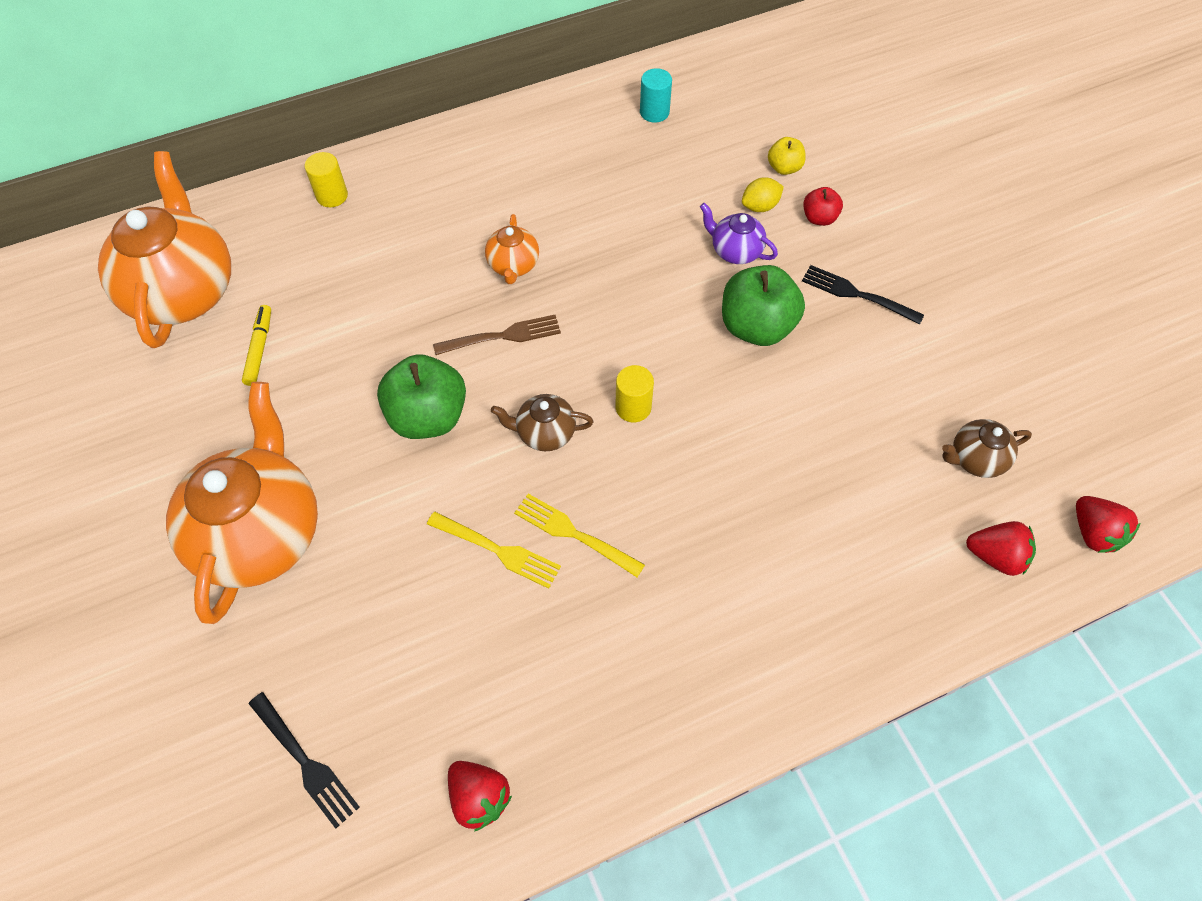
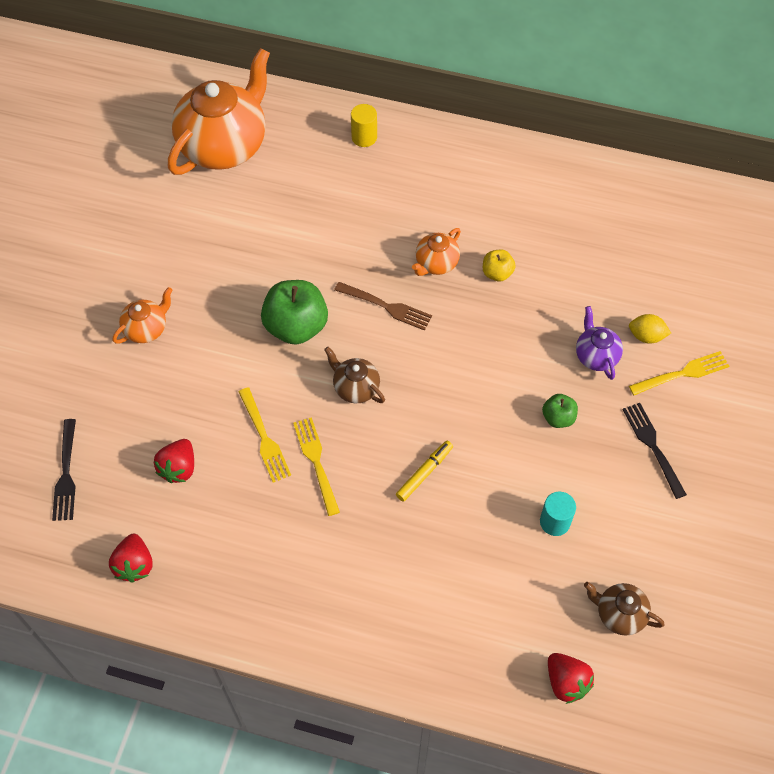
camera: 40 degrees right, 0 degrees up
(259, 349) = (237, 213): yellow marker -> yellow marker (424, 473)
(261, 533) = (146, 329): orange teapot -> orange teapot, size x0.46
(633, 407) = (425, 411): yellow cylinder -> none
(654, 112) = (638, 215): turquoise cylinder -> turquoise cylinder (555, 522)
(756, 327) = (558, 418): green apple -> green apple, size x0.51
(784, 168) = (693, 320): yellow apple -> yellow apple (497, 273)
(819, 218) = (682, 374): red apple -> yellow fork
(1093, 533) = (651, 722): red strawberry -> red strawberry (179, 468)

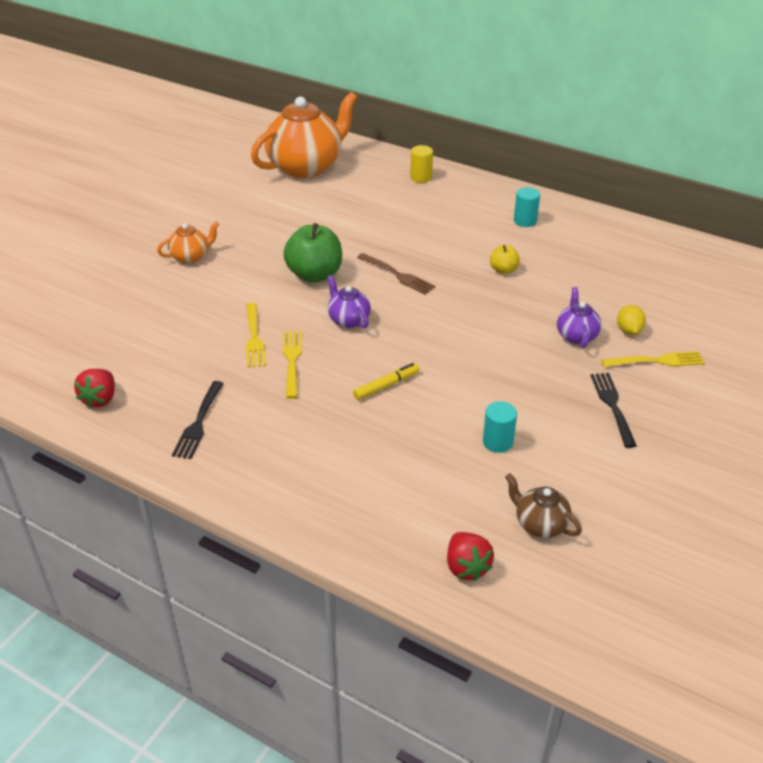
camera: 15 degrees right, 20 degrees down
(66, 473) = (77, 330): black fork -> black fork (199, 422)
(179, 468) = (171, 344): red strawberry -> none
(355, 388) = (348, 320): brown teapot -> purple teapot
(436, 263) = (451, 256): orange teapot -> none
(500, 188) = (525, 221): none -> turquoise cylinder
(558, 418) = (526, 370): green apple -> none
(646, 336) = (629, 330): yellow lemon -> yellow lemon turned 60 degrees clockwise

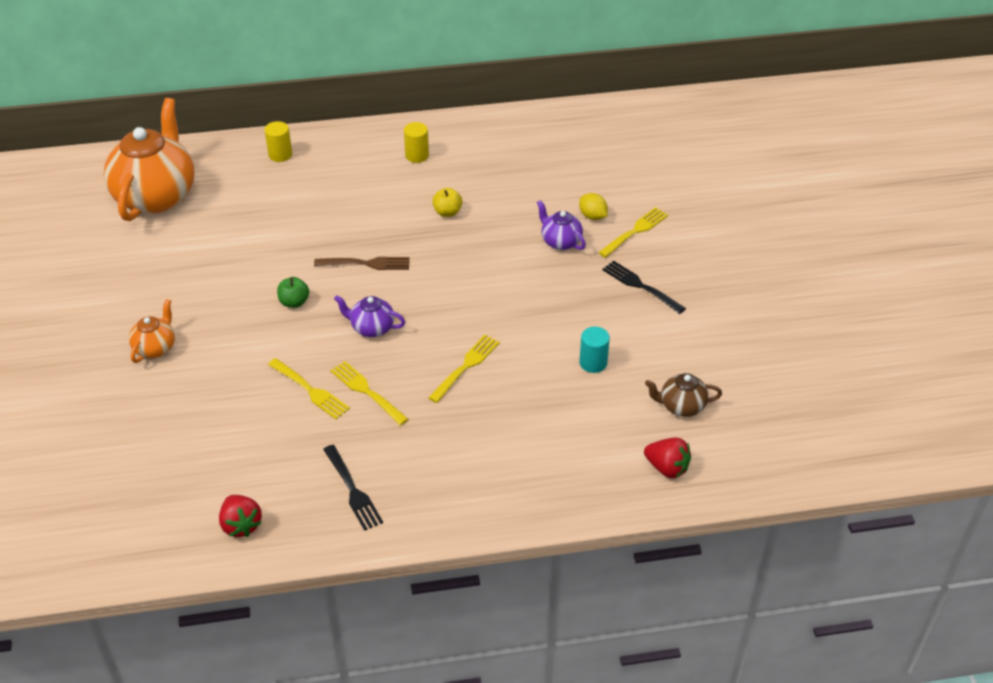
camera: 40 degrees left, 5 degrees up
(315, 274) = (294, 302): green apple -> green apple, size x0.51
(386, 385) = (465, 367): yellow marker -> yellow fork
(525, 221) = (417, 155): turquoise cylinder -> yellow cylinder

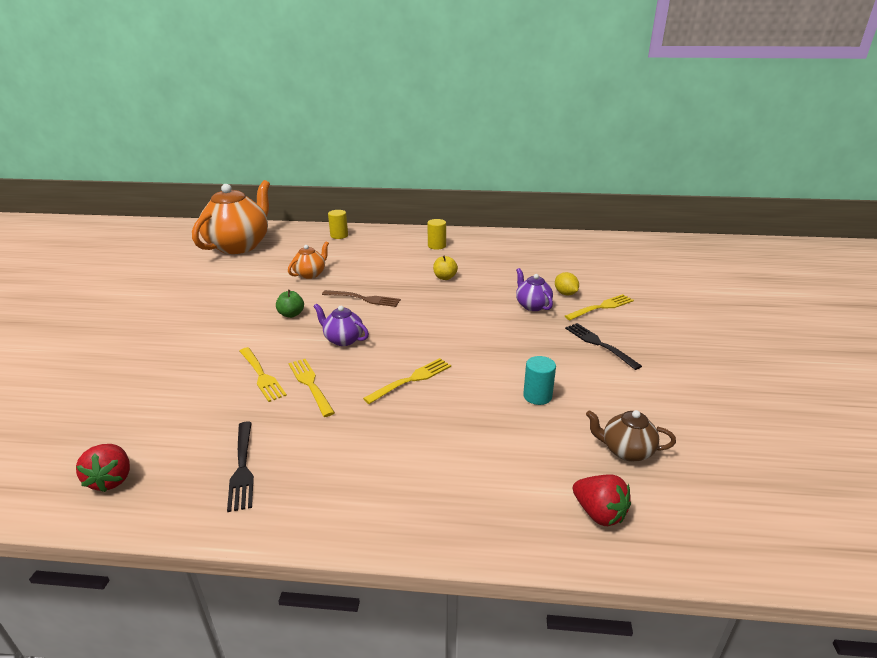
camera: 15 degrees right, 15 degrees down
(155, 348) = (162, 327): orange teapot -> orange teapot (310, 274)

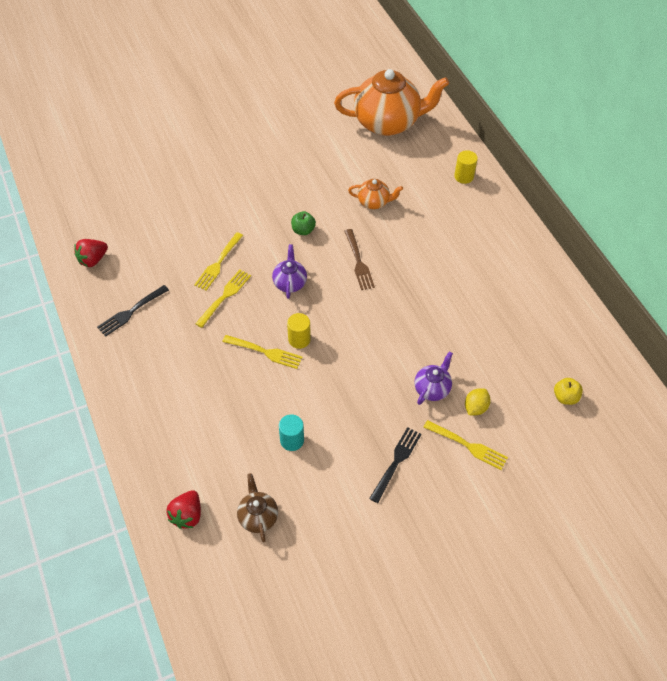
camera: 60 degrees right, 25 degrees up
(437, 246) = (502, 262): yellow cylinder -> yellow cylinder (299, 339)
(445, 277) = (438, 300): yellow apple -> yellow apple (565, 397)

